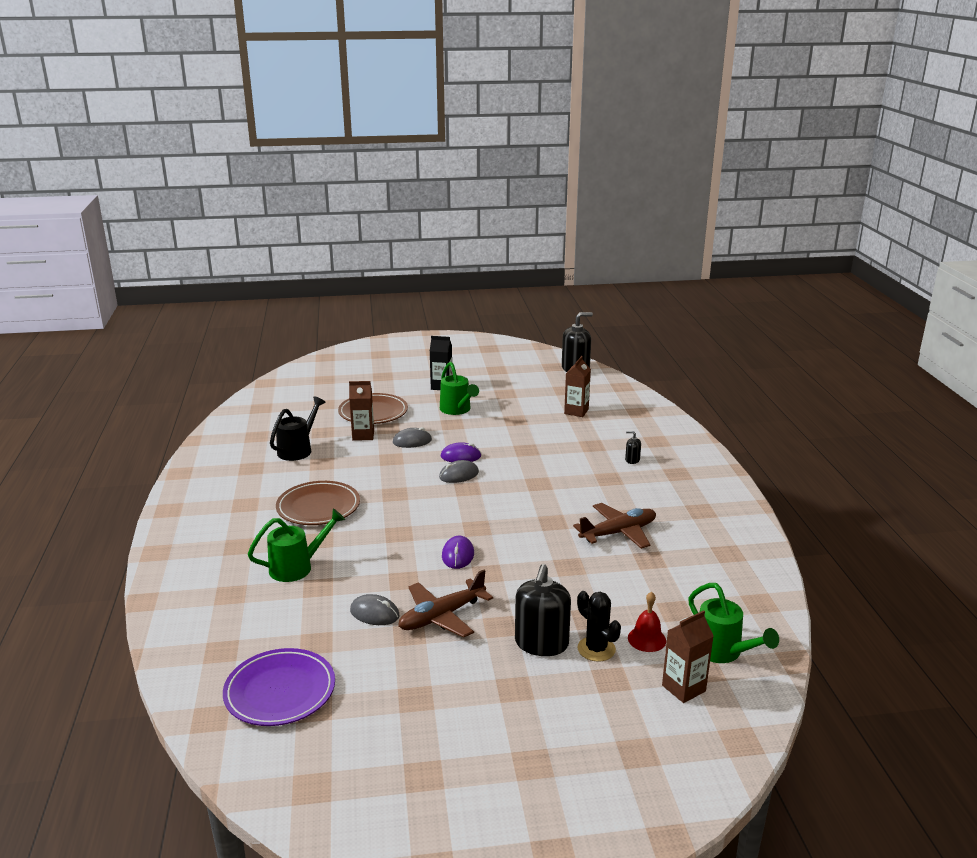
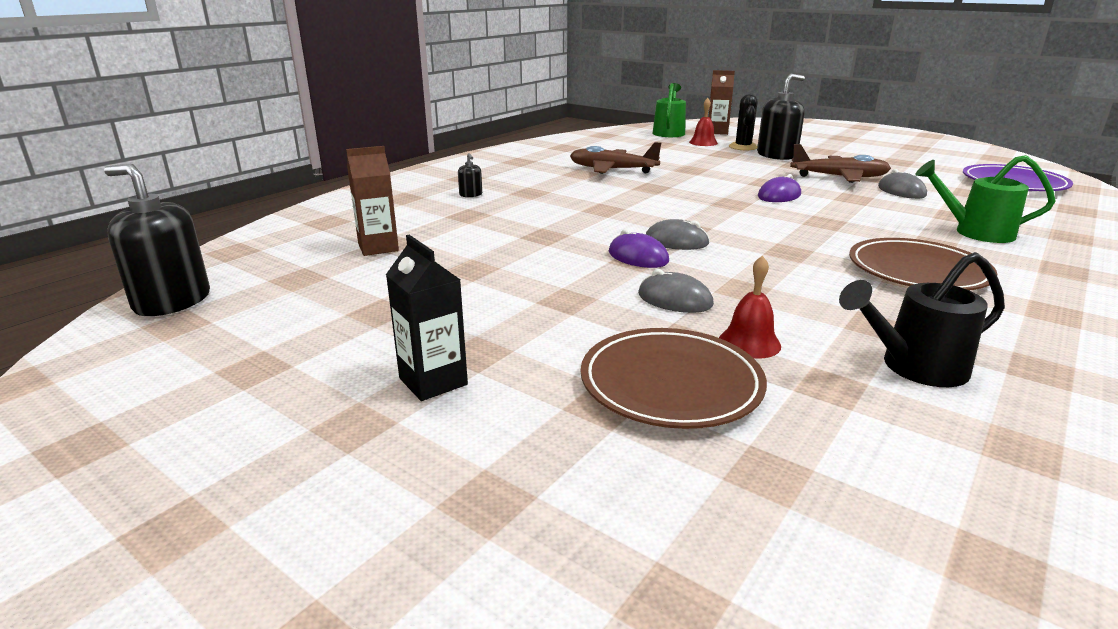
camera: 135 degrees left, 0 degrees up
(363, 435) = (749, 342): brown carton -> red bell
(457, 410) = (513, 318): green watering can -> none

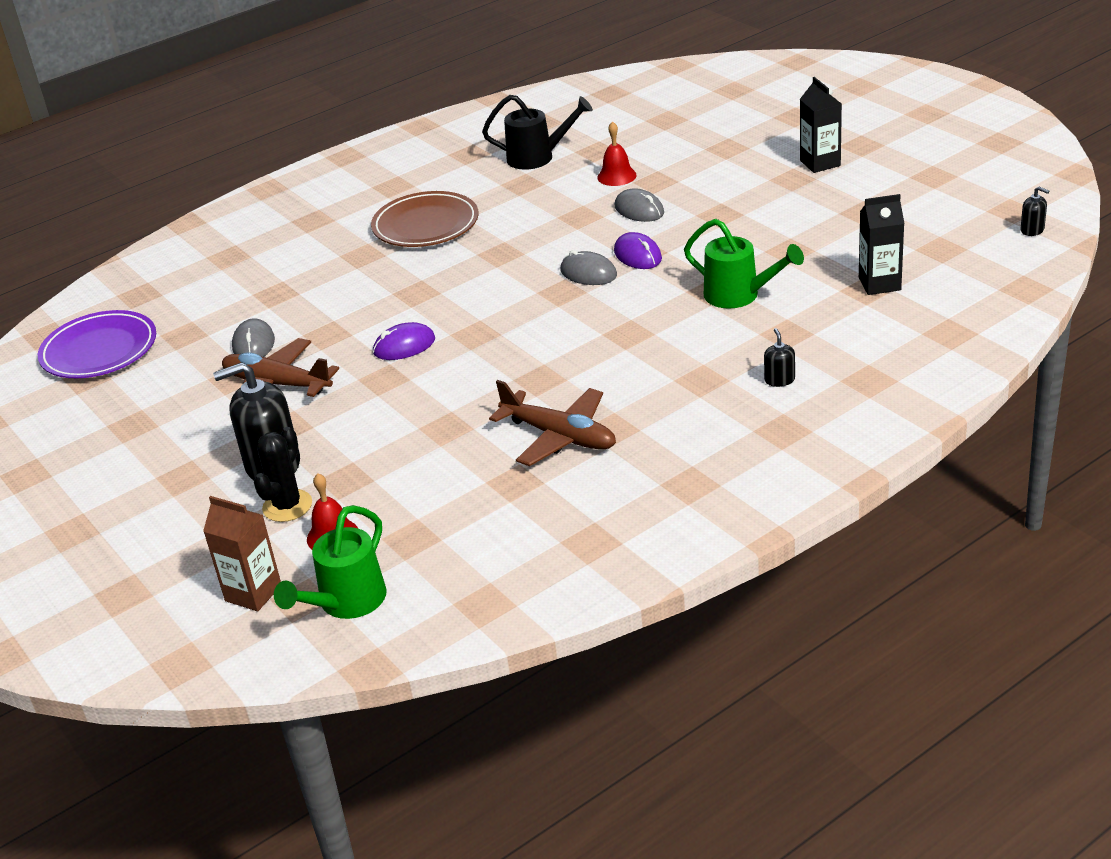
camera: 160 degrees left, 10 degrees up
(172, 301) = (1032, 230): black soap dispenser -> black soap dispenser, size x0.45
(378, 247) = (879, 284): brown carton -> black carton
(670, 384) = (683, 156): brown plate -> none
(975, 232) = (301, 267): green watering can -> green watering can (739, 295)

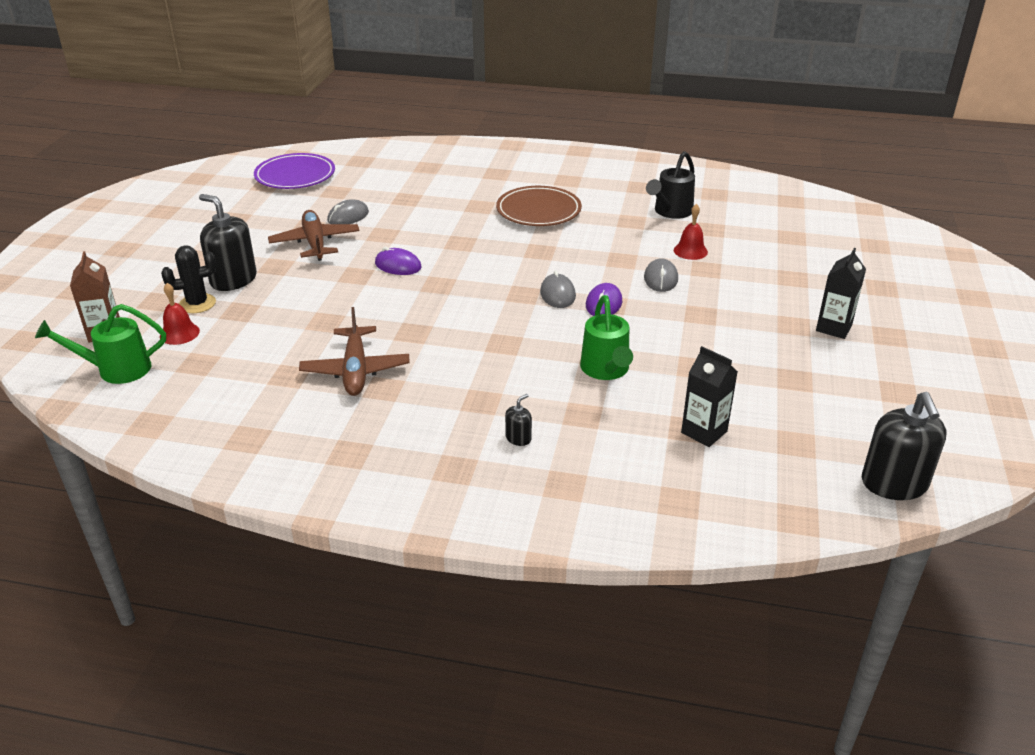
camera: 45 degrees right, 0 degrees up
(538, 157) = (670, 212): black watering can -> black watering can turned 75 degrees clockwise
(1032, 230) = (894, 484): black soap dispenser -> black soap dispenser, size x2.23

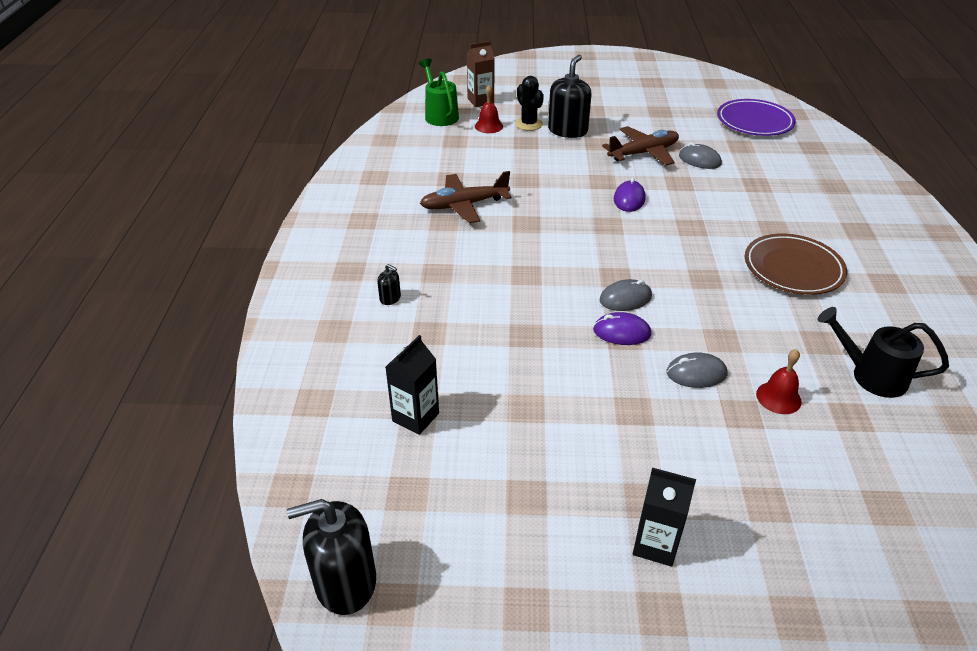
camera: 80 degrees right, 5 degrees up
(606, 370) = (501, 342): green watering can -> none

